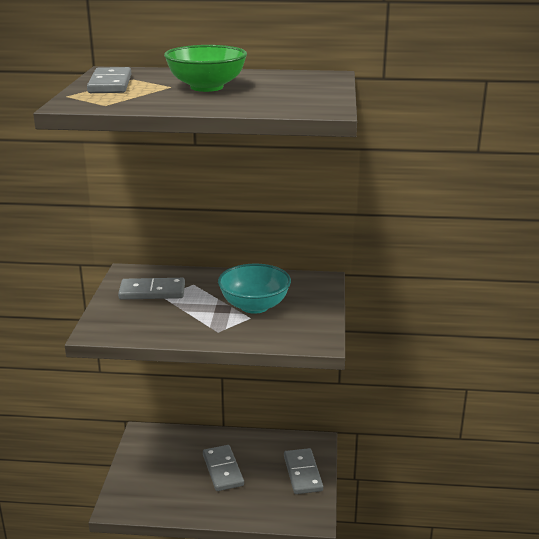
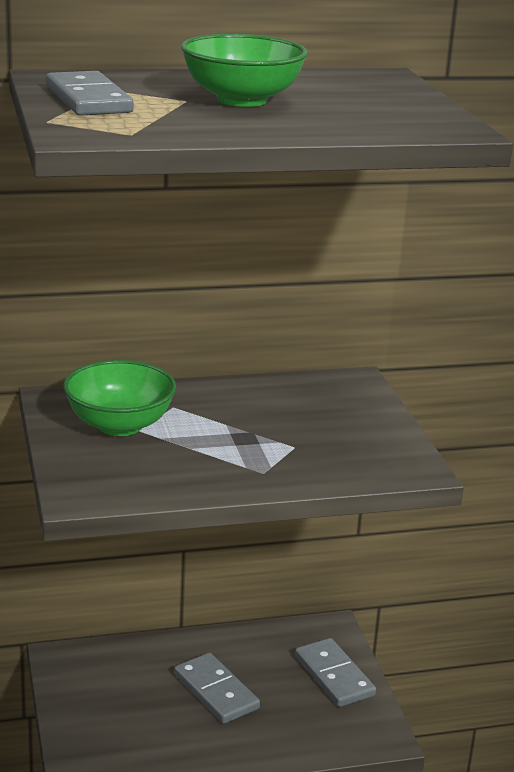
camera: 20 degrees left, 0 degrees up
(152, 292) = (119, 425): grey domino -> green bowl
(254, 306) = (288, 429): turquoise bowl -> none

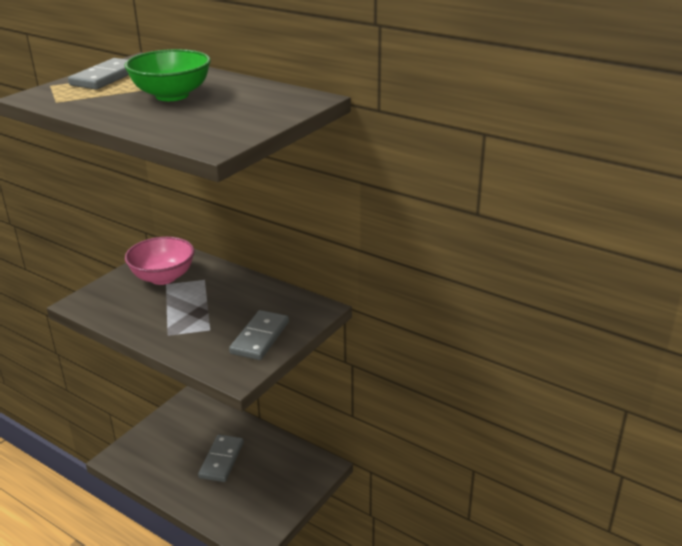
camera: 50 degrees right, 5 degrees up
(119, 425) = (163, 277): green bowl -> pink bowl
(334, 676) = (284, 492): grey domino -> grey domino (260, 337)

